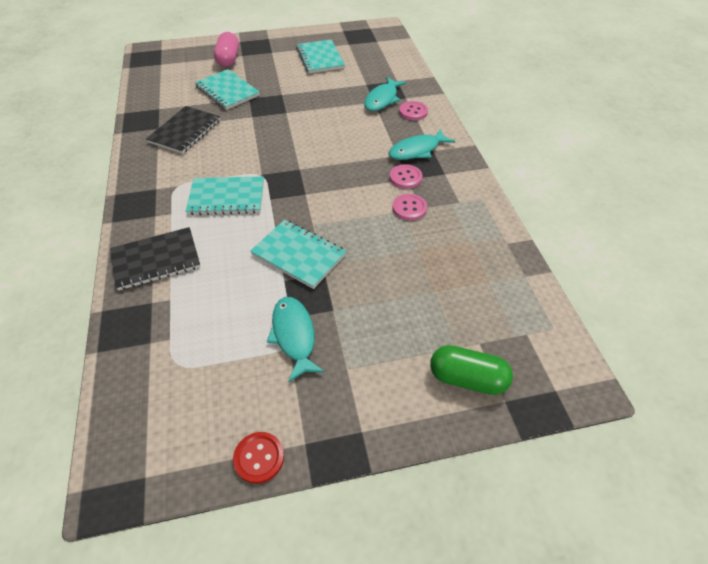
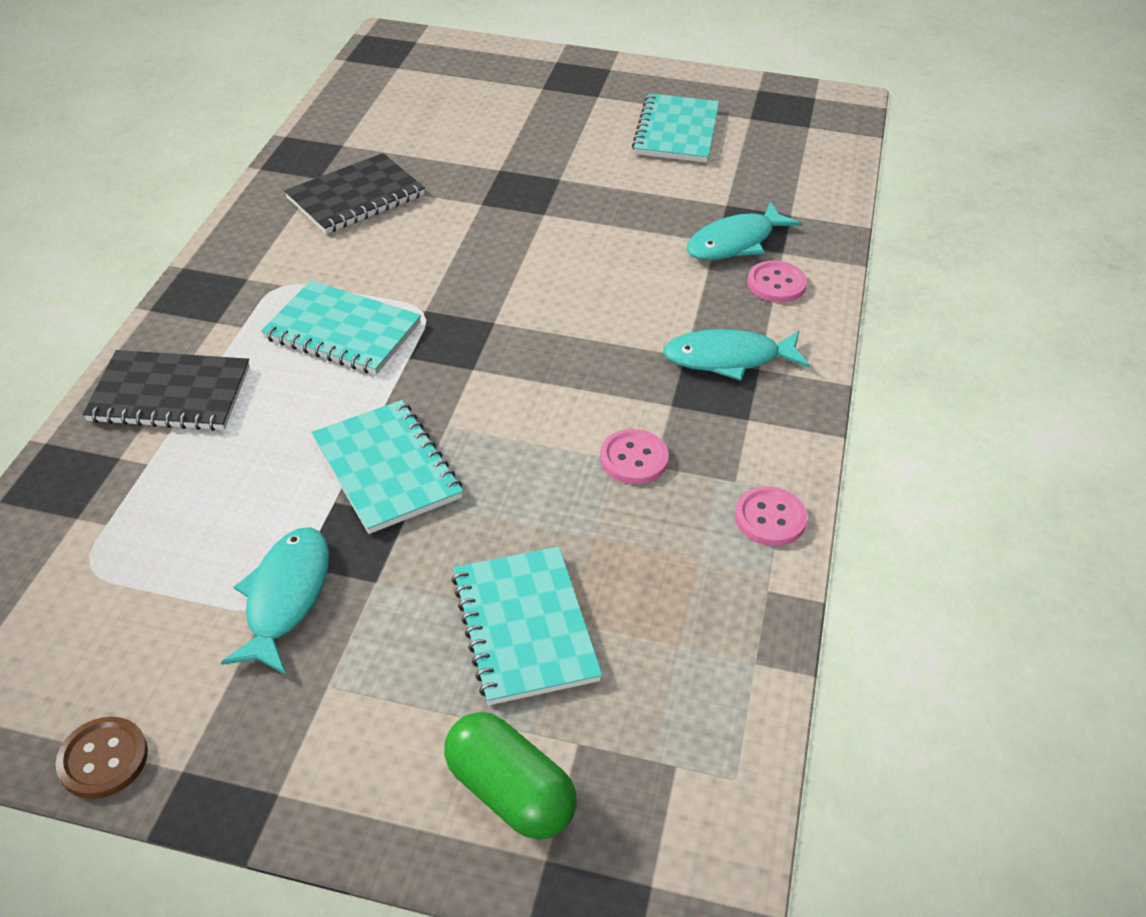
camera: 25 degrees right, 5 degrees down
(227, 91) = (472, 146): turquoise notebook -> turquoise notebook (524, 627)
(228, 59) = (514, 89): pink capsule -> none
(259, 458) = (103, 759): red button -> brown button
(405, 177) = (669, 401): pink button -> pink button (770, 518)

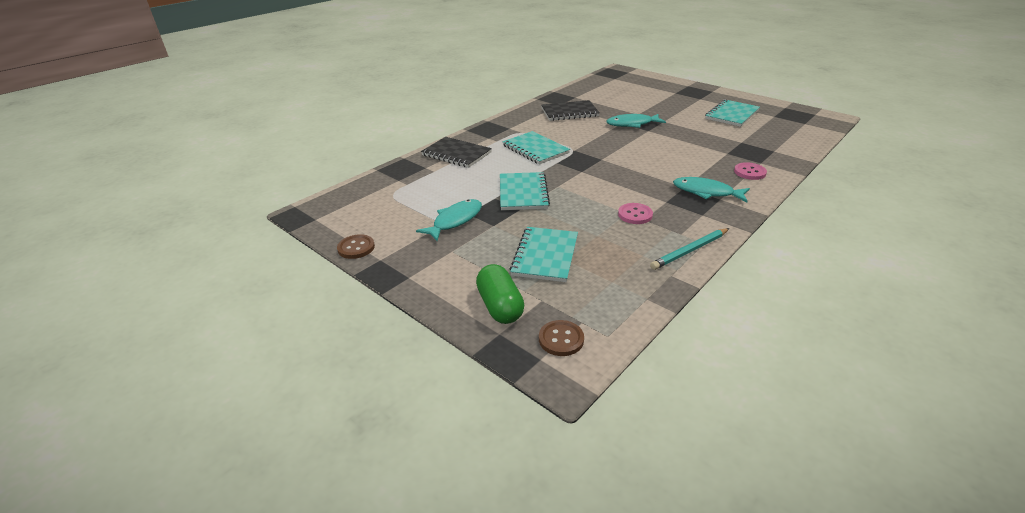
camera: 30 degrees right, 10 degrees down
(662, 823) = (561, 339): none -> brown button
(735, 242) = (737, 155): turquoise fish -> turquoise fish (632, 124)
(770, 518) = (690, 250): pink button -> turquoise pencil

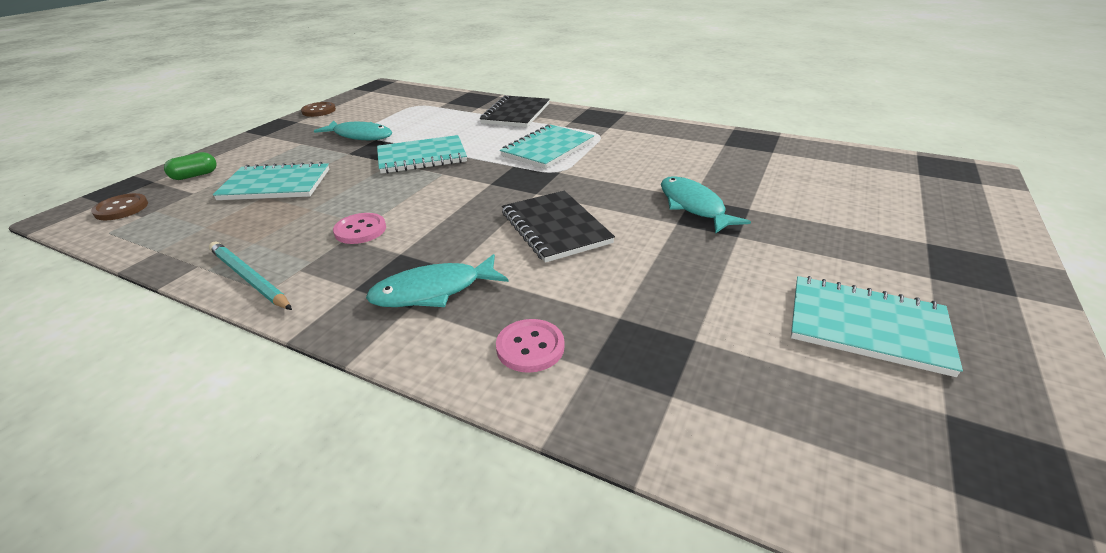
camera: 75 degrees right, 0 degrees up
(500, 306) = (195, 175): green capsule -> green capsule, size x0.62
(569, 112) = (699, 154): black notebook -> black notebook (555, 228)
(706, 192) = (433, 291): turquoise fish -> turquoise fish turned 120 degrees counterclockwise

